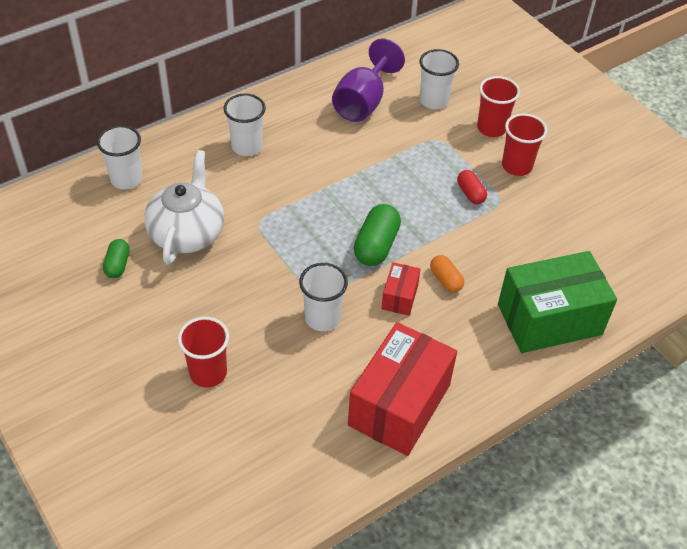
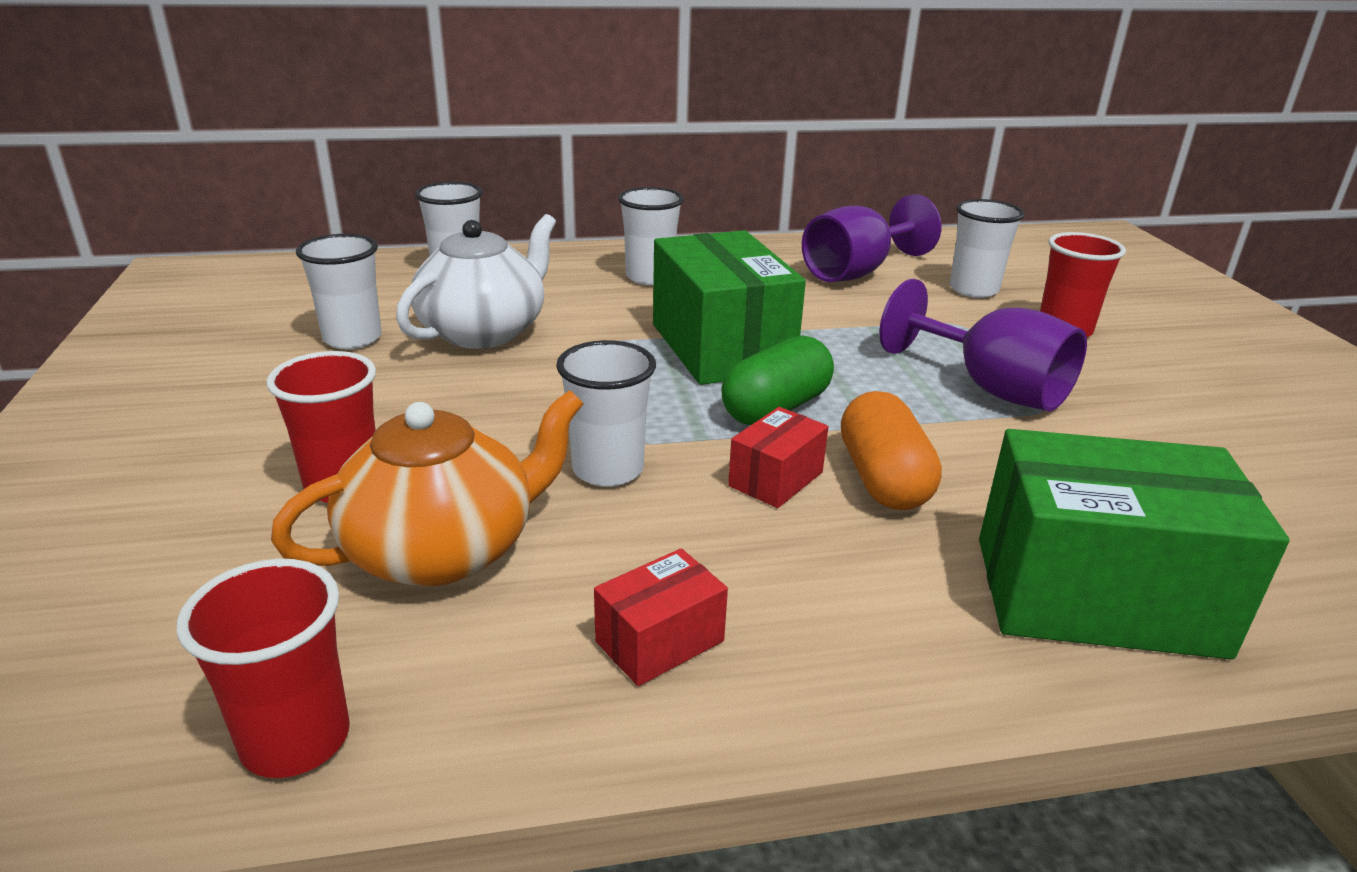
camera: 25 degrees right, 20 degrees down
(117, 265) = (352, 339): green capsule -> white cup
(283, 393) = (443, 550): none -> orange teapot
(324, 203) = (721, 347): none -> green box
(399, 405) = (659, 641): red box -> red box, size x0.46
(445, 280) = (883, 479): orange capsule -> orange capsule, size x1.68
(470, 193) = (991, 388): red capsule -> purple goblet
(517, 166) = (1096, 376): red cup -> red cup (296, 740)

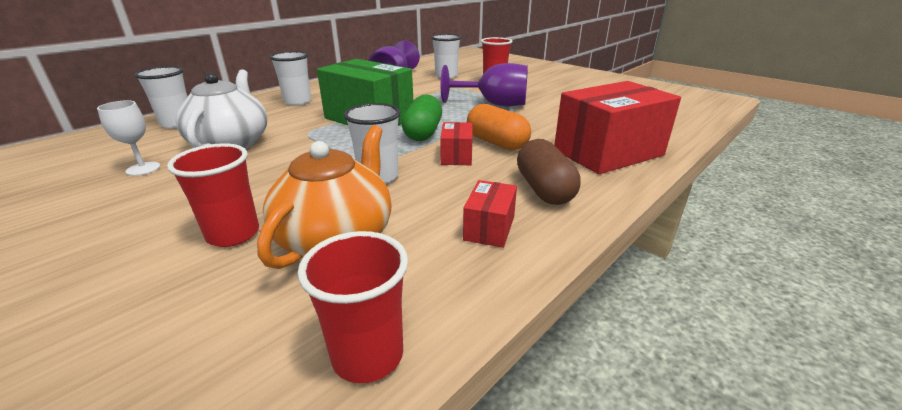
camera: 35 degrees left, 0 degrees up
(352, 339) = (143, 169): white cup -> white goblet
(847, 615) = (544, 189): none -> brown capsule
(1096, 595) = (608, 153): green box -> red box

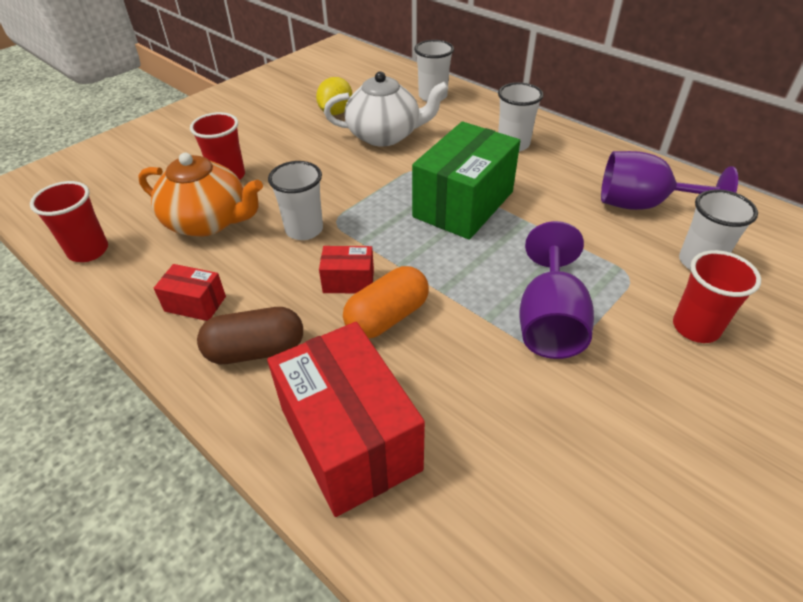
camera: 90 degrees right, 15 degrees up
(143, 169) = (336, 112): white goblet -> yellow lemon
(423, 133) = (419, 251): green capsule -> none

